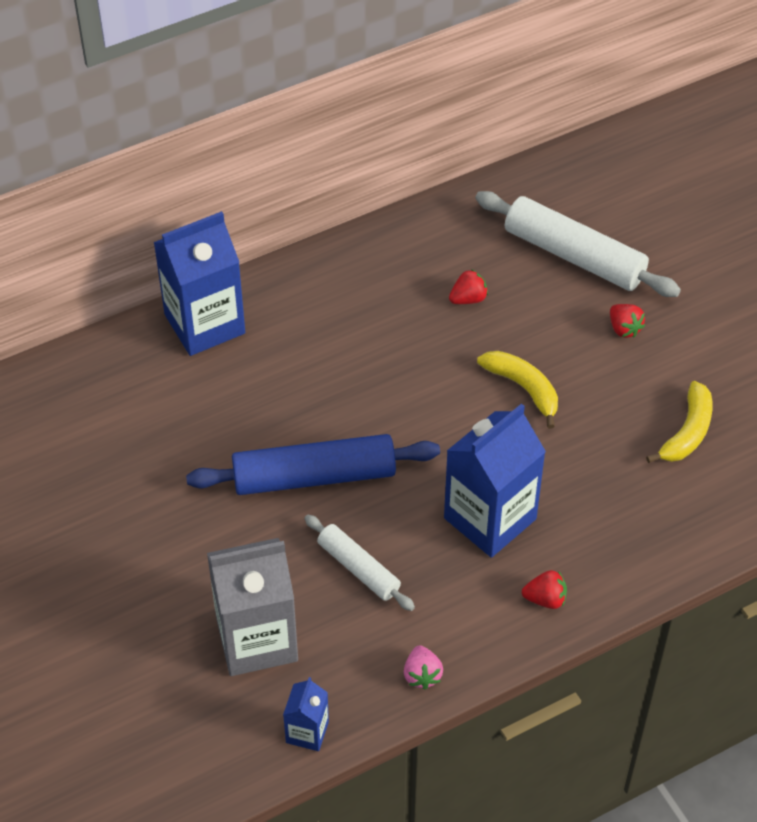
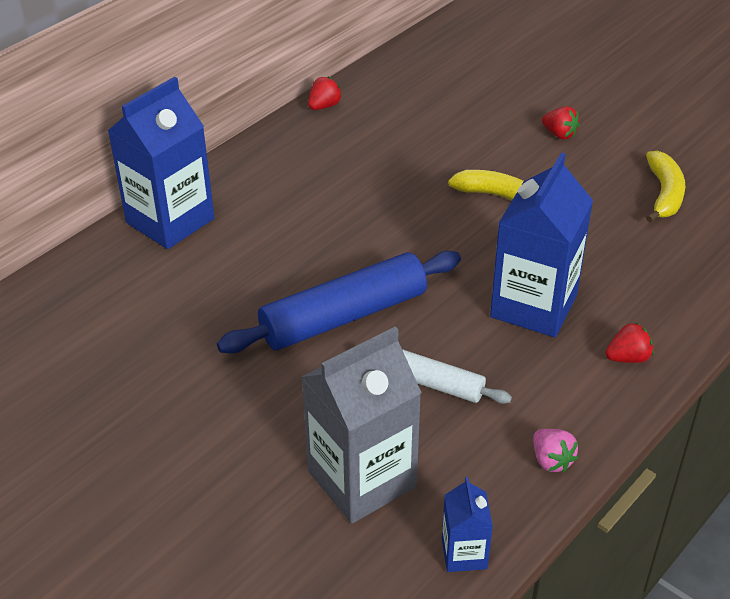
camera: 20 degrees left, 10 degrees down
(468, 299) = (410, 145): red strawberry -> red strawberry (324, 106)
(574, 256) = (483, 94): white rolling pin -> none

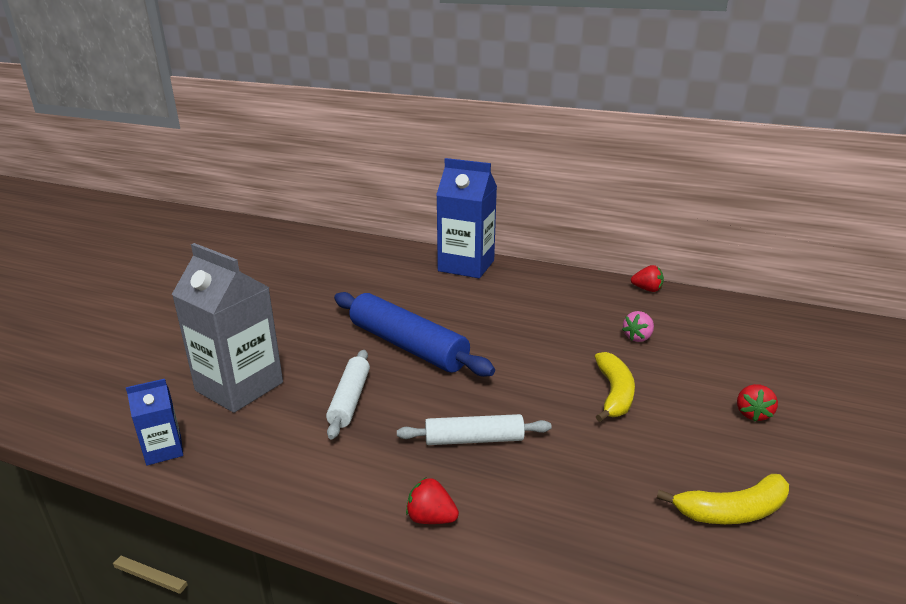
camera: 70 degrees right, 15 degrees down
(533, 306) = (474, 439): blue carton -> white rolling pin
(551, 460) = (273, 484): pink strawberry -> pink strawberry (638, 337)
(628, 358) = (431, 518): red strawberry -> red strawberry turned 150 degrees clockwise

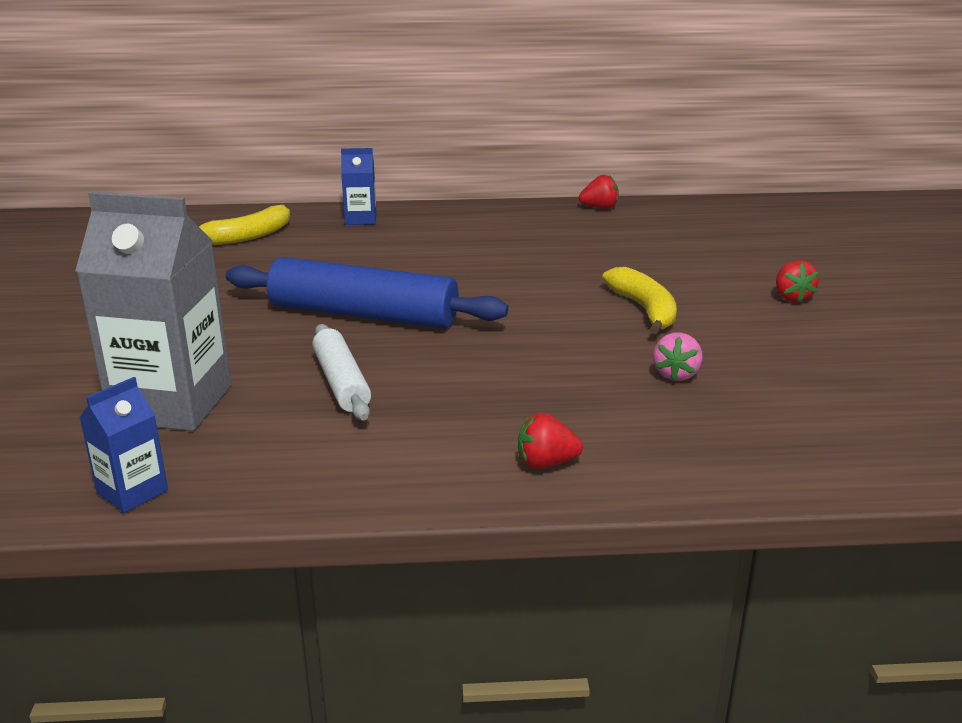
camera: 25 degrees left, 0 degrees up
(466, 266) = (360, 219): blue carton -> blue carton, size x0.48
(474, 439) = (529, 384): white rolling pin -> none
(638, 337) = (627, 254): pink strawberry -> pink strawberry (676, 374)
(732, 511) = (833, 379): yellow banana -> yellow banana (246, 236)

